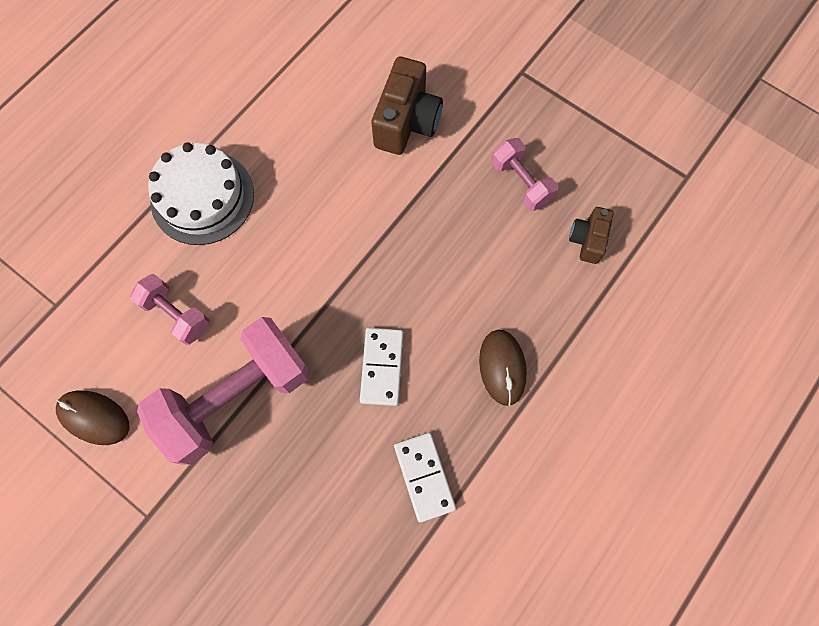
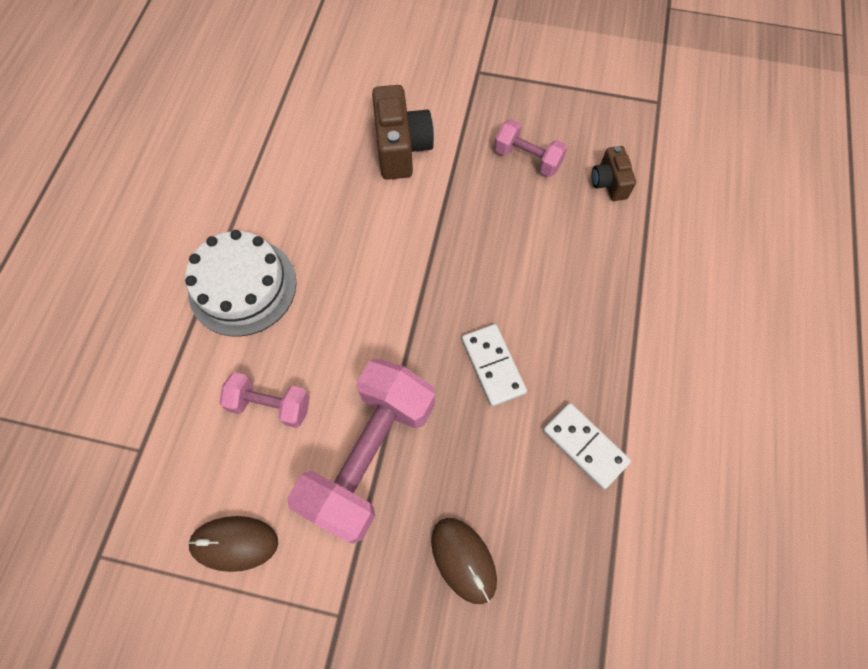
camera: 25 degrees left, 5 degrees down
(502, 367) = (598, 318): brown mouse -> brown mouse (463, 560)

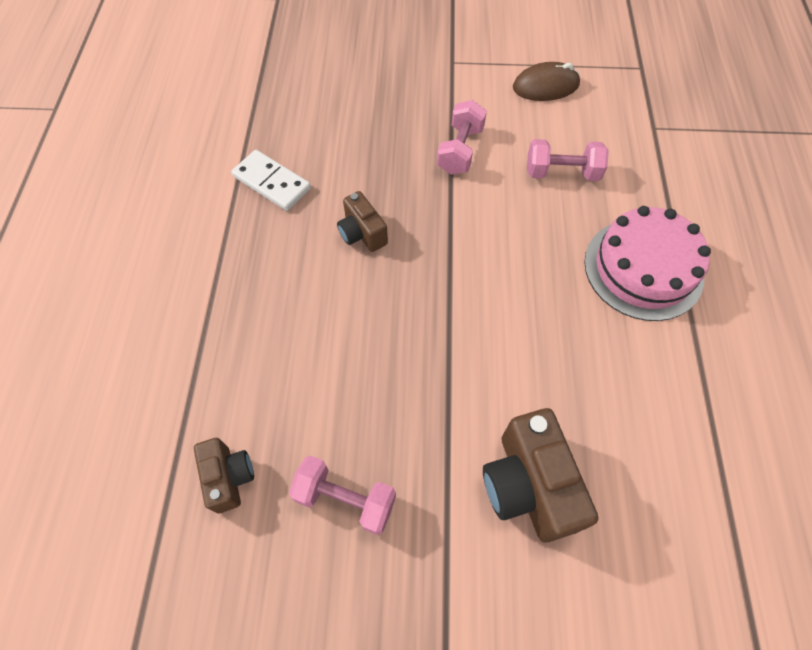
camera: 170 degrees right, 5 degrees down
(242, 286) = (643, 269): white cake -> pink cake
(370, 456) = (460, 150): pink dumbbell -> pink dumbbell, size x0.51
(463, 560) = (368, 100): brown mouse -> none
(493, 366) = (362, 233): white domino -> brown camera

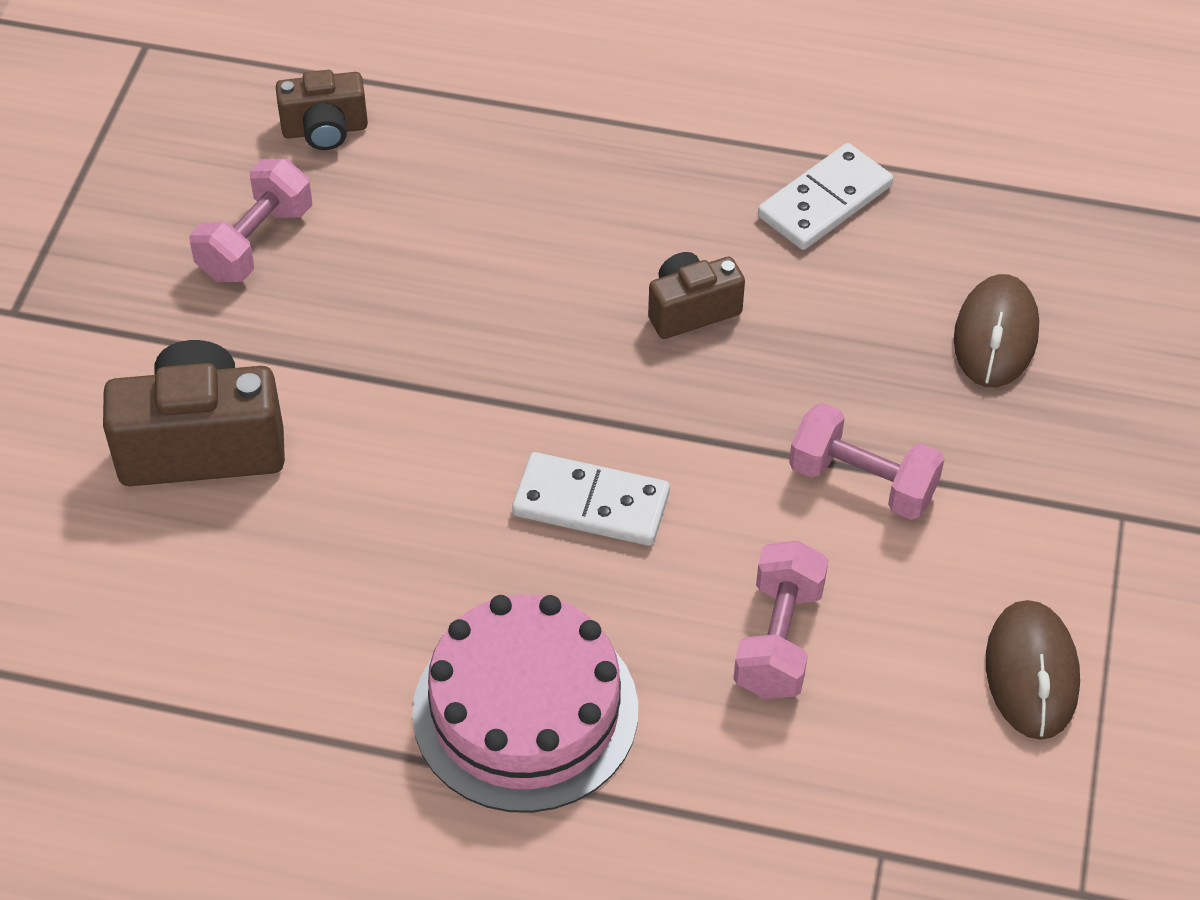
camera: 100 degrees right, 10 degrees down
(356, 108) = (995, 336): none -> brown mouse
(508, 260) = (591, 504): none -> white domino

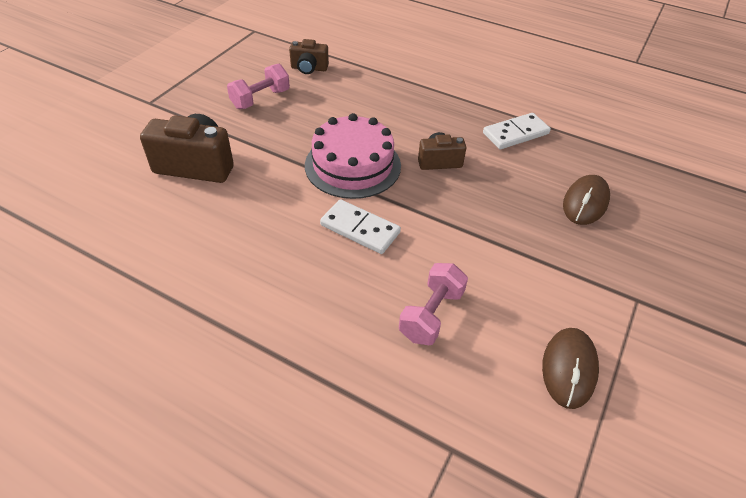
camera: 15 degrees right, 5 degrees down
(525, 711) = (285, 316): pink cake -> pink cake (353, 165)
(862, 482) = (499, 251): pink dumbbell -> none

